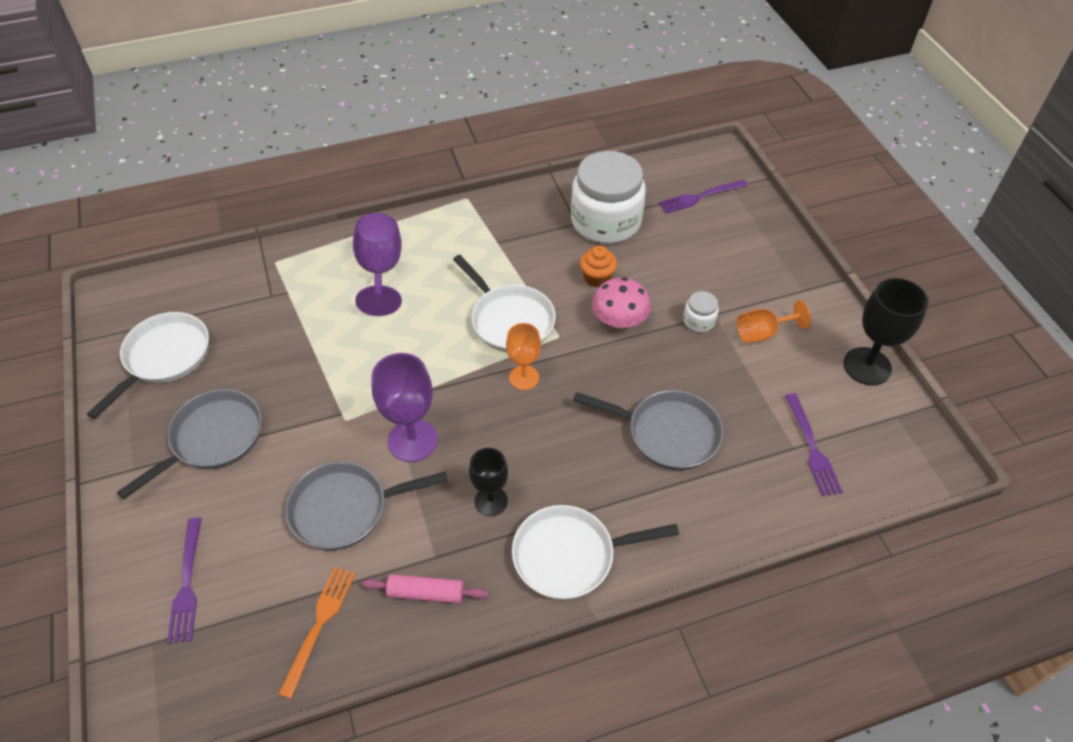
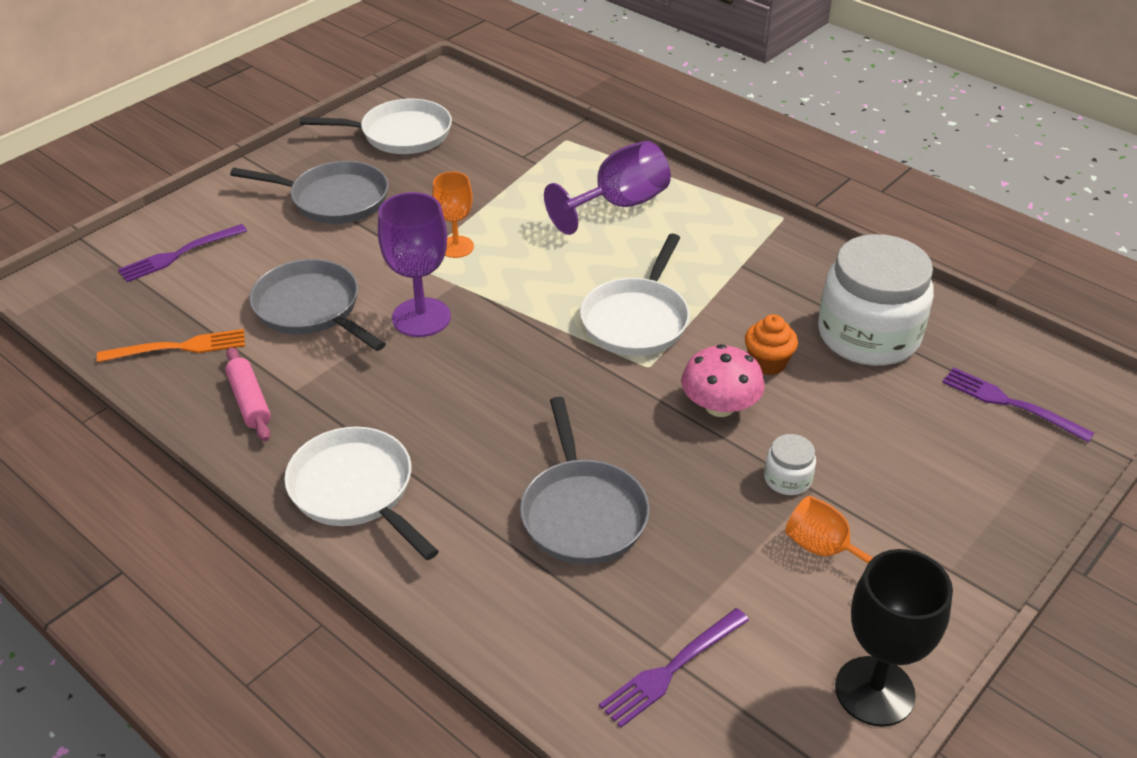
camera: 60 degrees right, 10 degrees down
(491, 501) = (385, 402): black goblet -> none
(524, 377) = (566, 362): orange goblet -> orange goblet (456, 247)

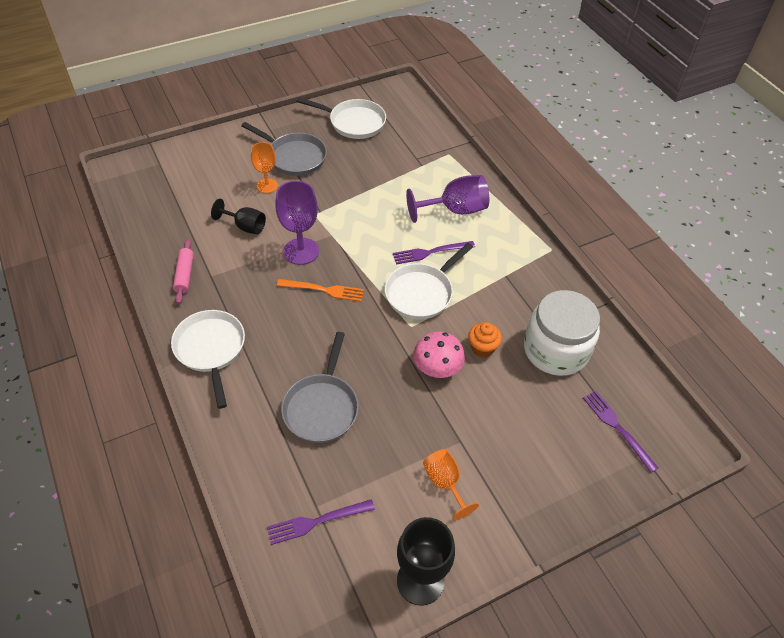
camera: 20 degrees right, 10 degrees up
(178, 255) = (193, 169): purple fork -> purple fork (430, 252)
(180, 347) = (166, 229): orange fork -> orange fork (324, 290)
(311, 309) = (245, 226): grey pan -> black goblet
(456, 247) = (345, 210): orange goblet -> orange goblet (267, 186)
(787, 479) = (449, 429): white jar -> none

